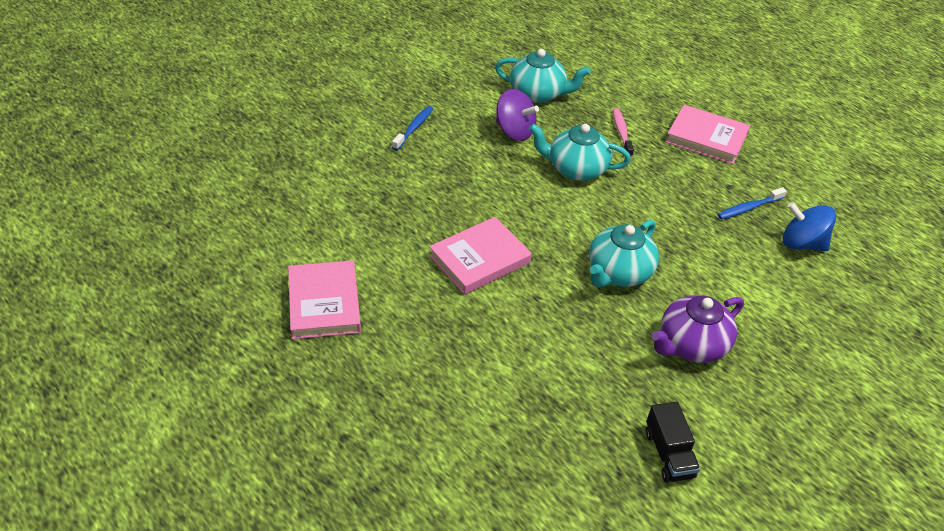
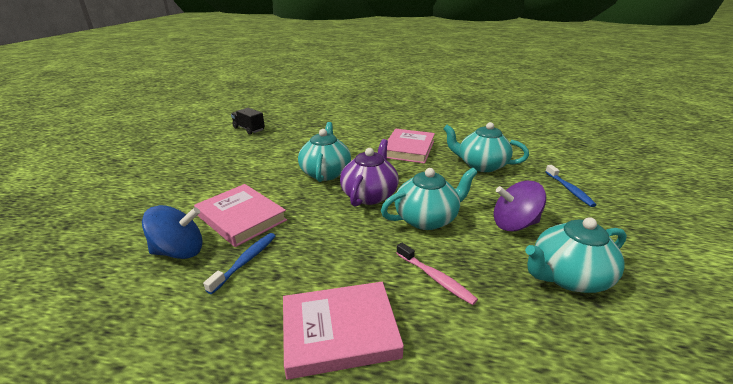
camera: 145 degrees right, 15 degrees down
(324, 303) = (444, 116): pink book -> pink book (241, 218)
(440, 191) = (481, 165): none -> turquoise teapot
(691, 345) = (256, 160): purple teapot -> purple teapot (369, 195)

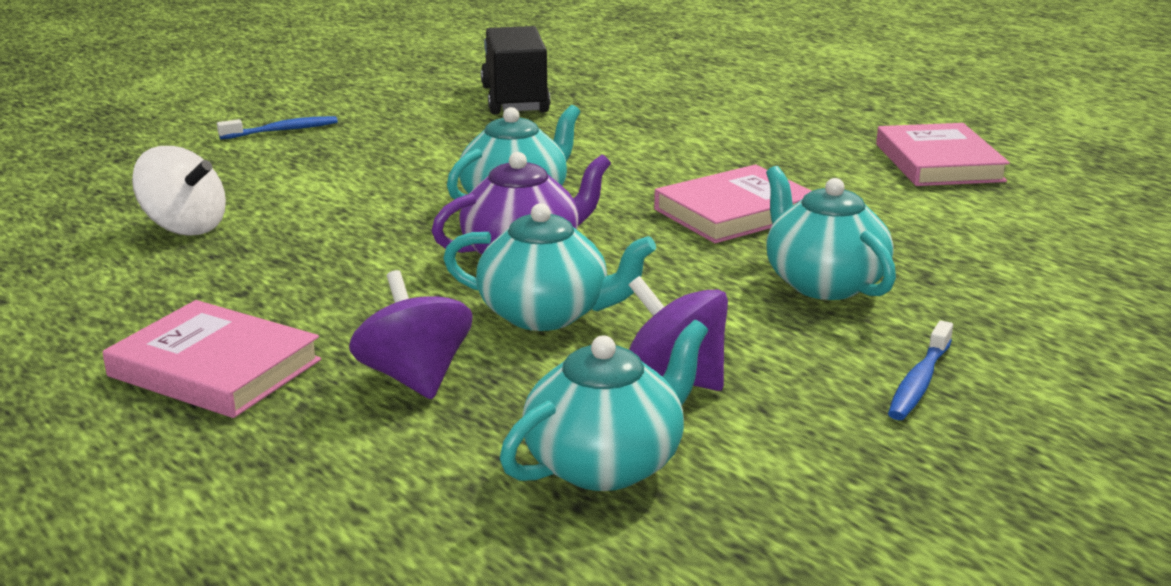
camera: 40 degrees right, 5 degrees down
(180, 251) = (185, 227): blue spinning top -> white spinning top
(241, 218) = (303, 217): pink book -> pink book (938, 163)
(246, 261) = (233, 264): blue toothbrush -> blue toothbrush (283, 130)
(249, 129) = (515, 100): black truck -> black truck, size x1.63
(436, 278) = (414, 377): pink toothbrush -> purple spinning top
(567, 277) = (606, 463): turquoise teapot -> turquoise teapot turned 120 degrees clockwise

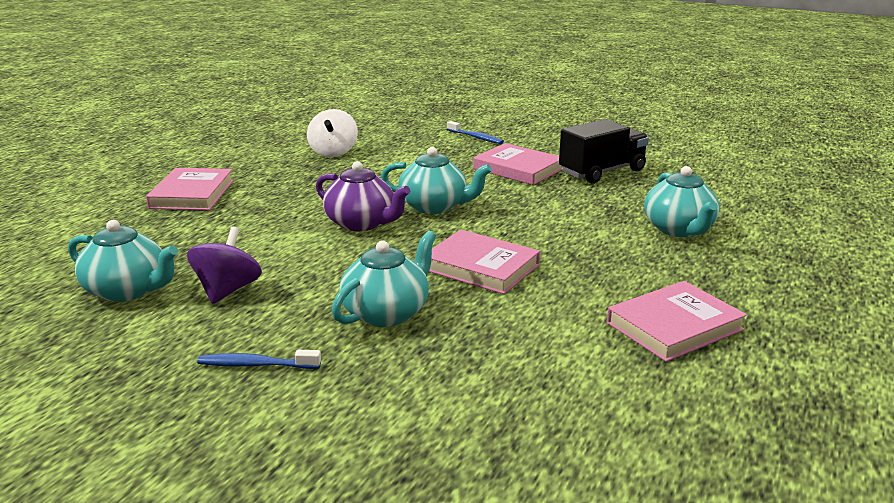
camera: 65 degrees right, 0 degrees up
(414, 377) = (200, 232): purple spinning top -> none
(444, 134) = (518, 169): none -> pink book
(546, 314) = (287, 245): turquoise teapot -> turquoise teapot (679, 229)

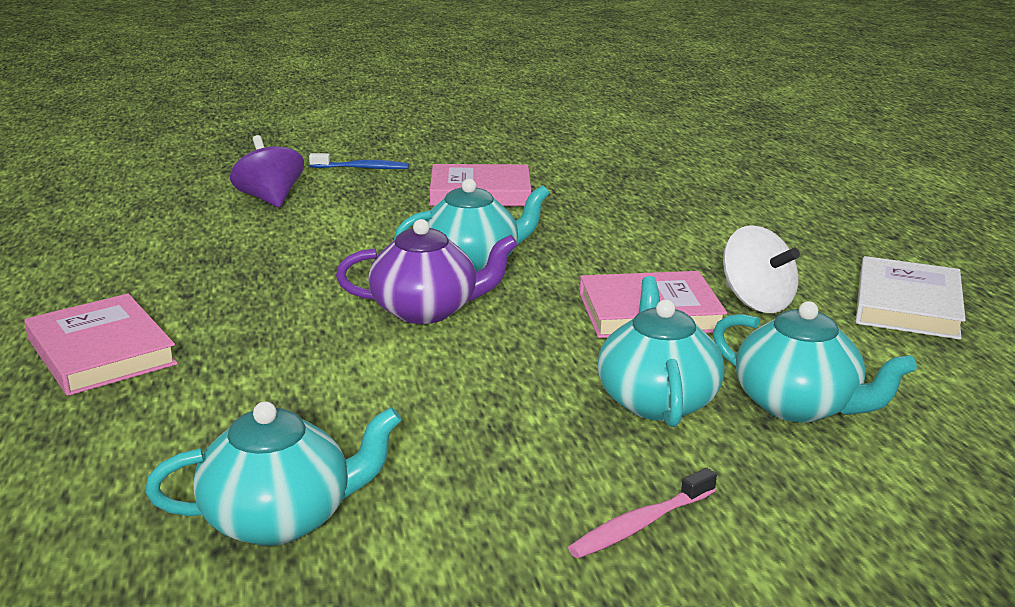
camera: 40 degrees left, 0 degrees up
(227, 290) = (424, 455): purple spinning top -> purple spinning top (270, 199)
(256, 365) = (640, 524): blue toothbrush -> pink toothbrush
(333, 152) = (209, 233): white spinning top -> white spinning top (756, 302)
(602, 172) = (570, 173): black truck -> none
(674, 326) = (907, 305): pink book -> white book
(679, 229) = (744, 212): turquoise teapot -> turquoise teapot (797, 405)

